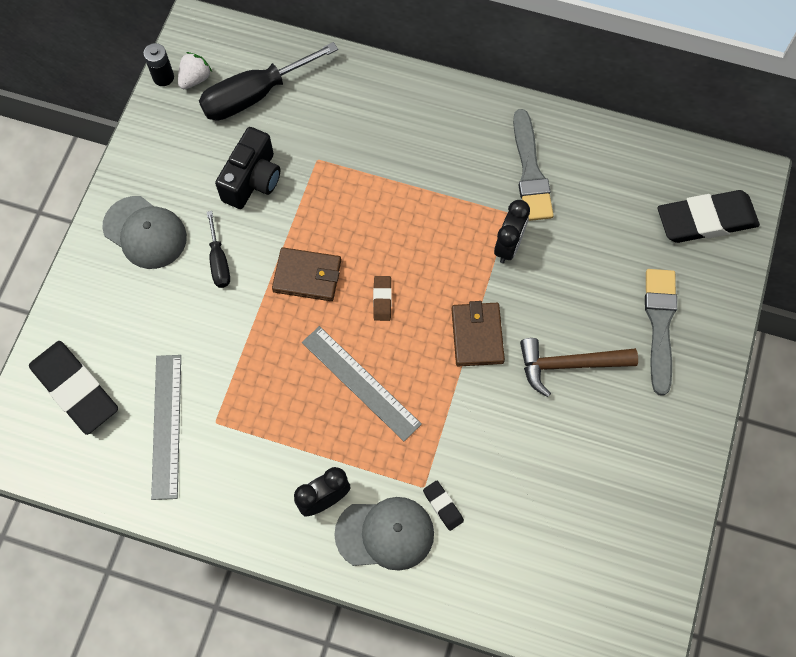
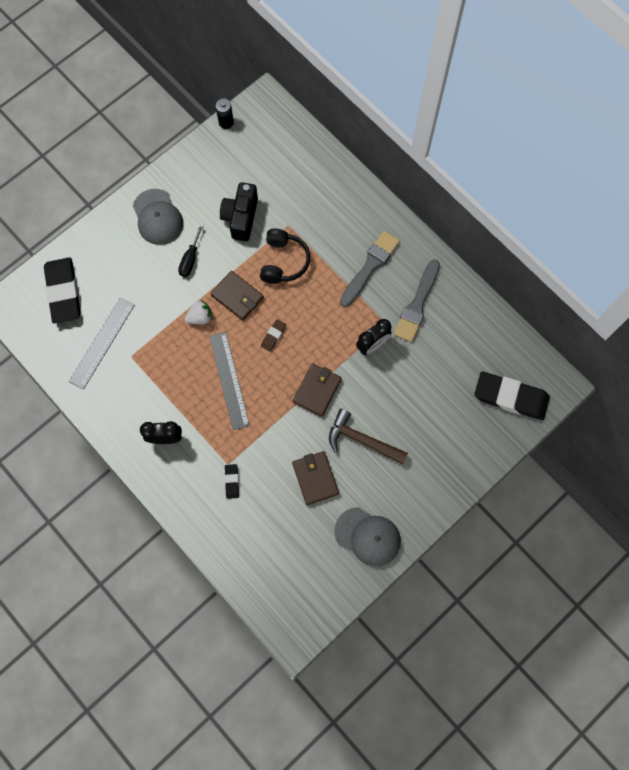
camera: 30 degrees right, 5 degrees up
(195, 79) = (245, 133): white strawberry -> white strawberry (200, 317)
(252, 180) = (241, 218): black camera -> black camera turned 135 degrees clockwise
(254, 95) = (275, 163): black screwdriver -> none
(338, 204) = (283, 261): none -> black headphones
(385, 534) = (188, 478): grey cap -> grey cap (368, 536)
(543, 443) = (315, 478): none -> brown wallet
(660, 324) = (436, 447): grey brush -> grey brush (370, 266)

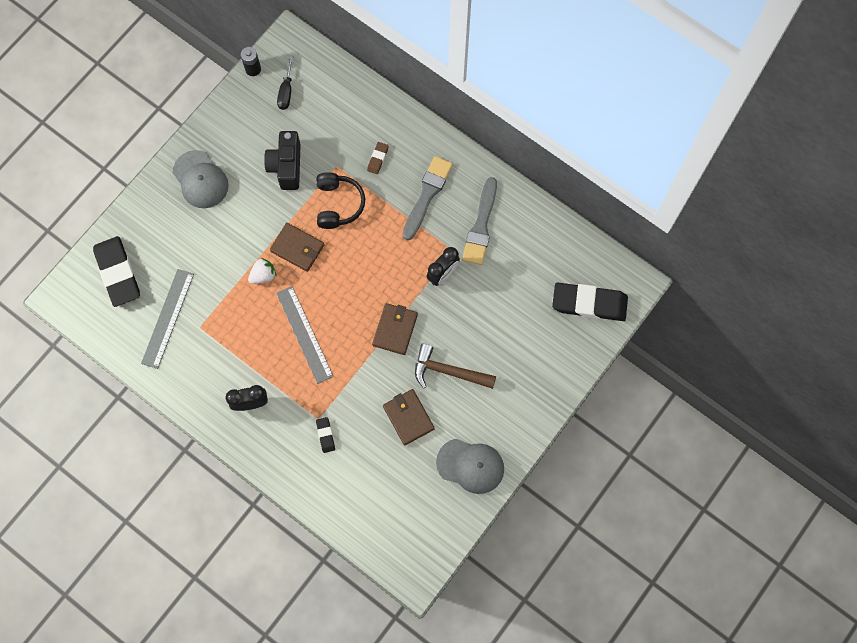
camera: 10 degrees left, 0 degrees up
(190, 259) = (242, 217): black screwdriver -> black screwdriver (286, 91)
(273, 336) = (341, 282): brown eraser -> brown eraser (378, 159)

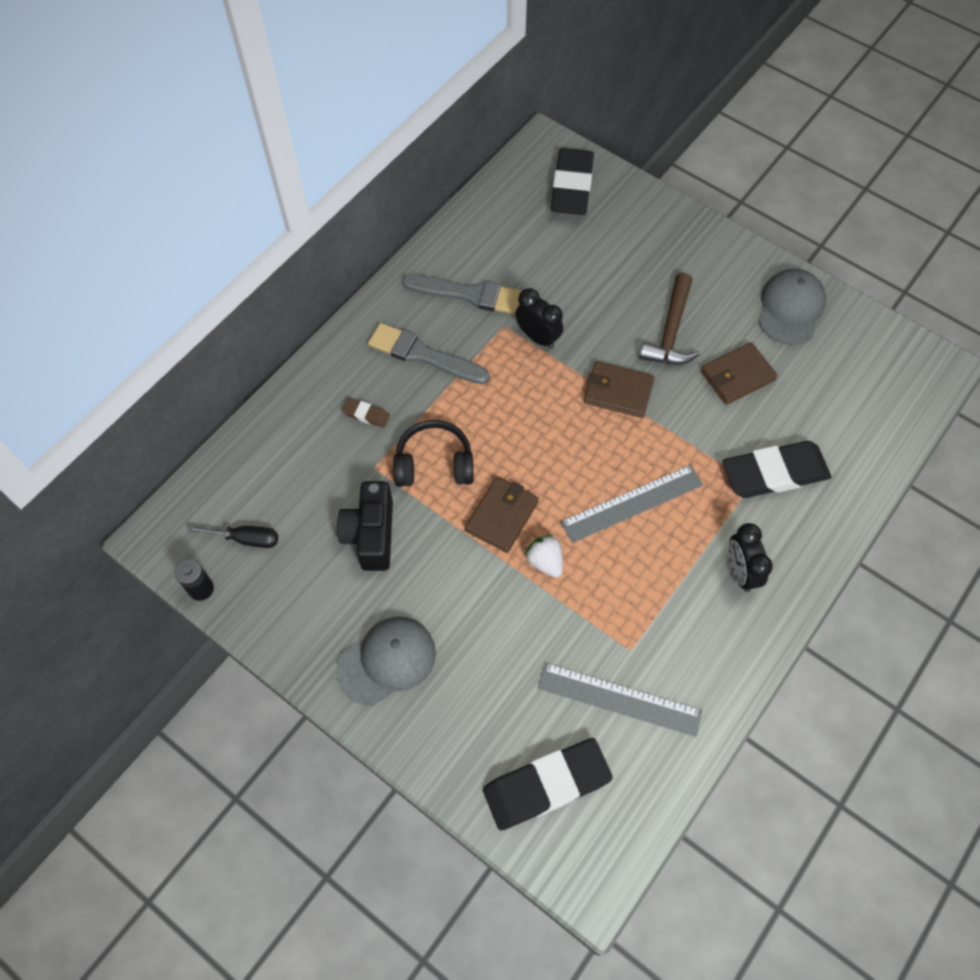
camera: 90 degrees left, 10 degrees down
(286, 166) = (371, 535): black camera -> black camera turned 90 degrees clockwise
(325, 435) = (774, 473): black eraser -> black eraser, size x2.29

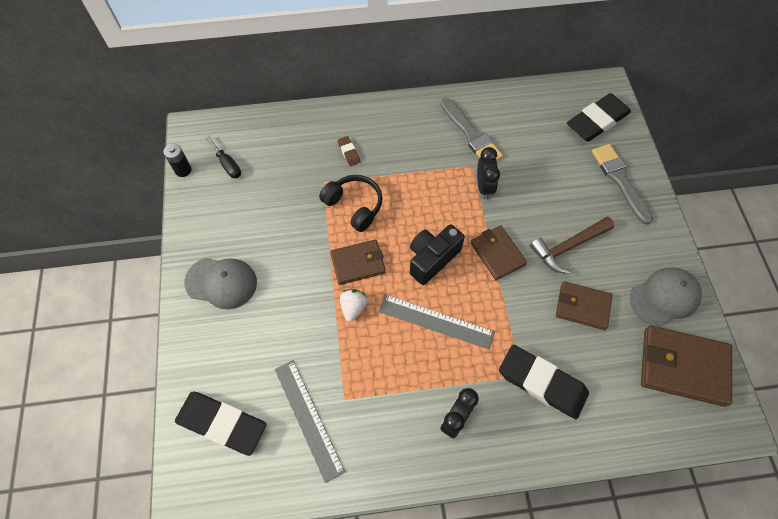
camera: 45 degrees right, 0 degrees up
(371, 535) = (284, 214): black camera -> black camera (432, 259)
(423, 355) = (411, 146): grey brush -> grey brush (620, 180)
(862, 357) = (683, 367): none -> brown wallet

